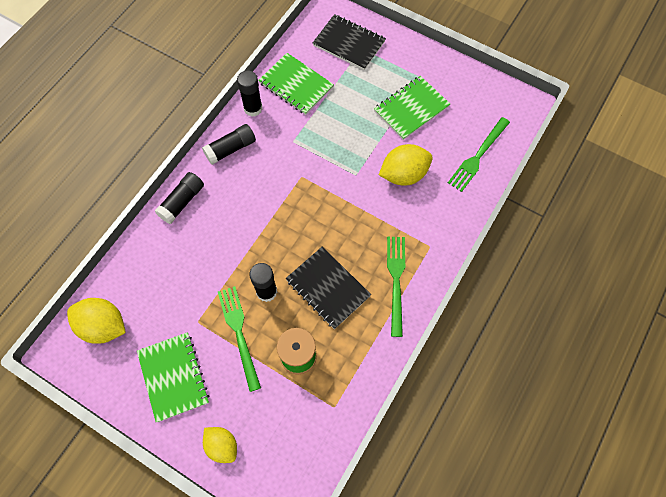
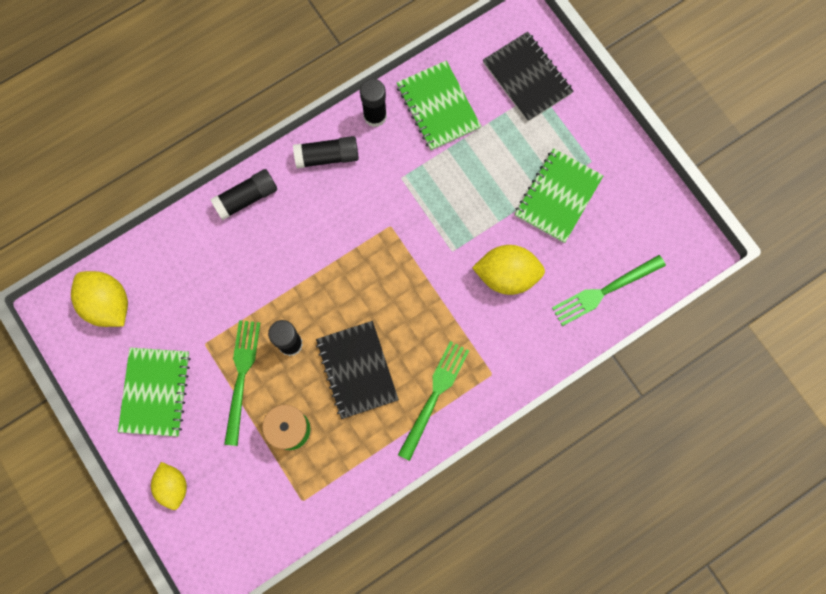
camera: 25 degrees right, 10 degrees up
(411, 109) = (558, 196): green notebook -> green notebook turned 45 degrees counterclockwise

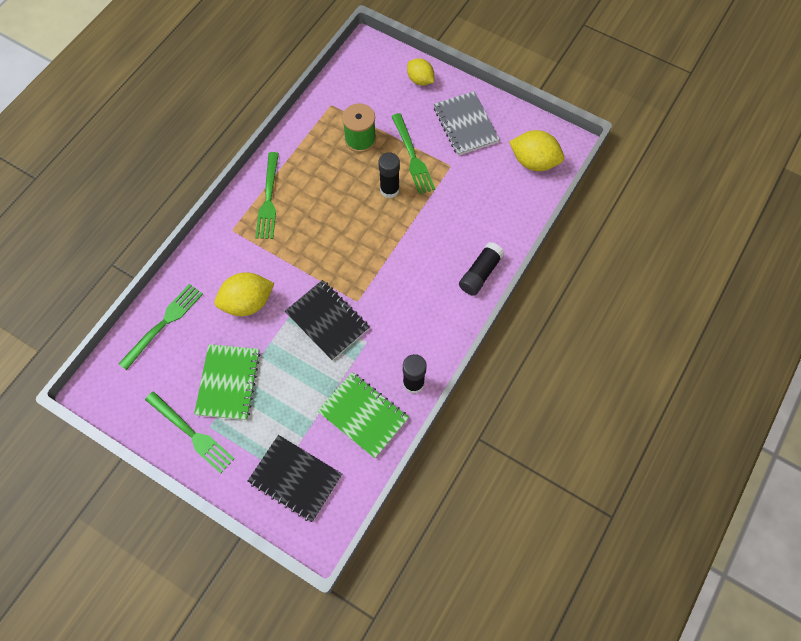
camera: 155 degrees right, 10 degrees down
(155, 392) = (465, 125): green notebook -> grey notebook
(327, 156) = (435, 332): black glue stick -> none
(357, 370) = (333, 193): black notebook -> black notebook (327, 321)
(610, 161) = (192, 434): none -> green fork

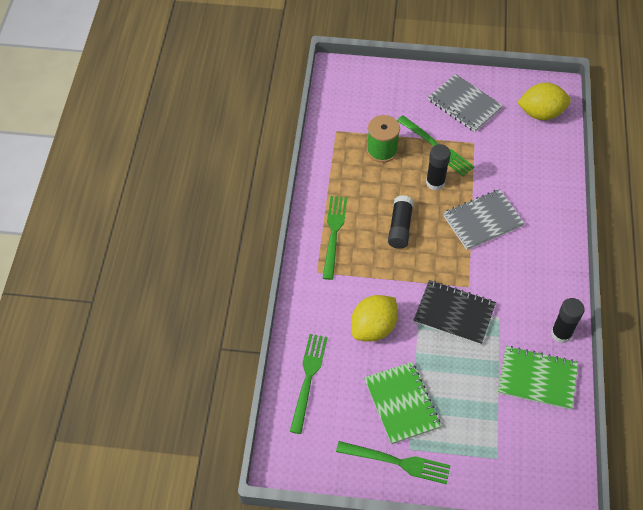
camera: 25 degrees left, 10 degrees down
(268, 200) = (334, 232): green fork -> green fork turned 150 degrees counterclockwise
(295, 478) = (514, 458): black notebook -> none
(410, 244) = (482, 221): none -> grey notebook
(420, 80) = (401, 82): yellow lemon -> none
(480, 273) = (557, 221): black glue stick -> black glue stick (400, 227)

